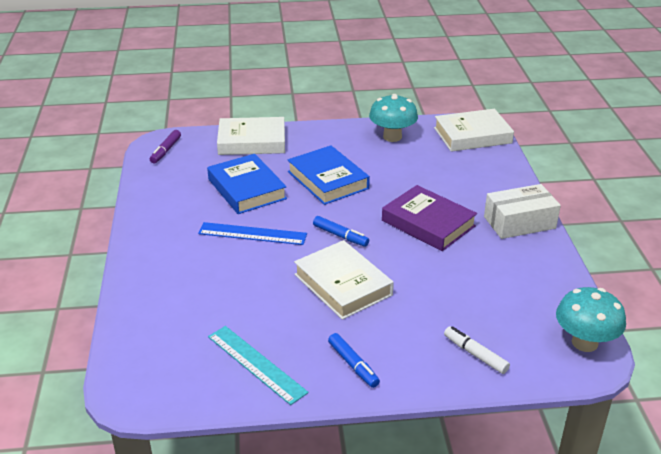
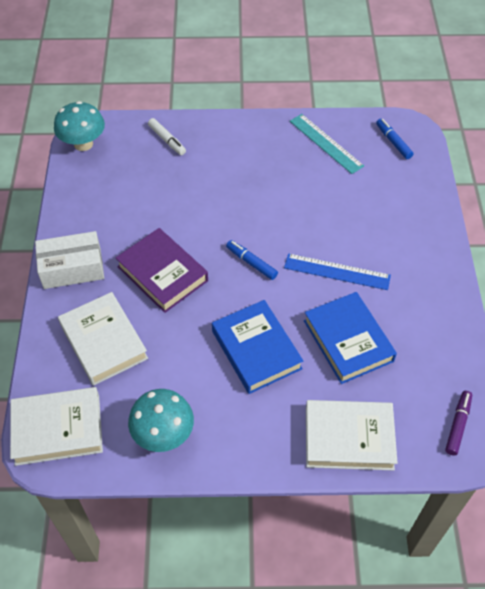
camera: 175 degrees left, 20 degrees up
(343, 284) = (255, 207): white book -> white book (103, 342)
(353, 365) = (256, 138): blue marker -> blue marker (393, 142)

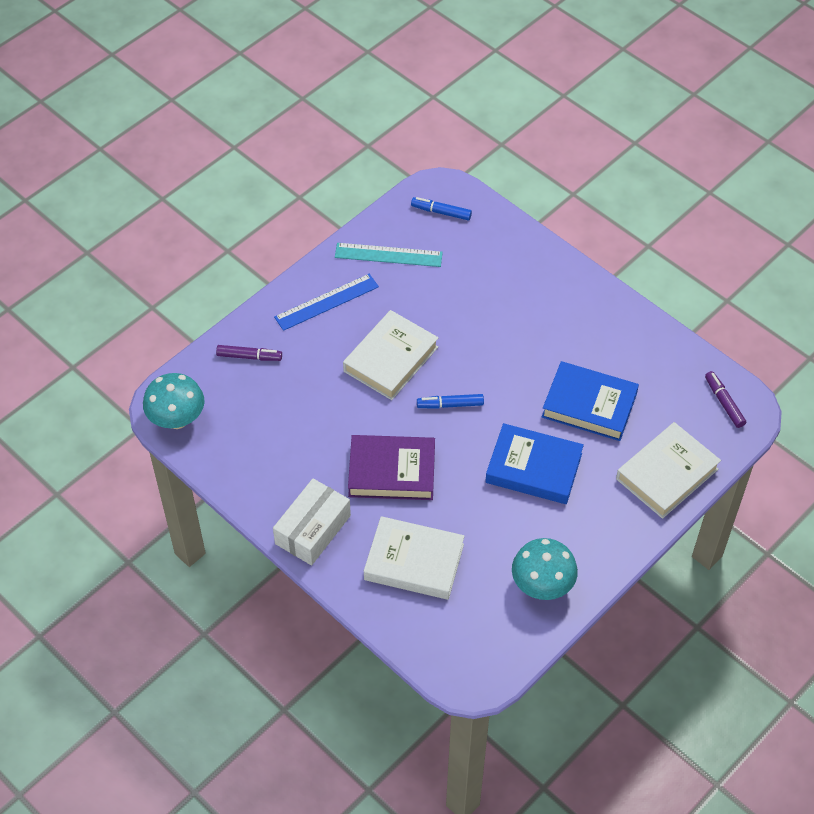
camera: 45 degrees left, 0 degrees up
(58, 429) = (462, 652): white book -> white book (390, 359)
(167, 140) = (249, 356): white marker -> purple marker
(337, 272) = (521, 358): blue ruler -> blue ruler (326, 302)

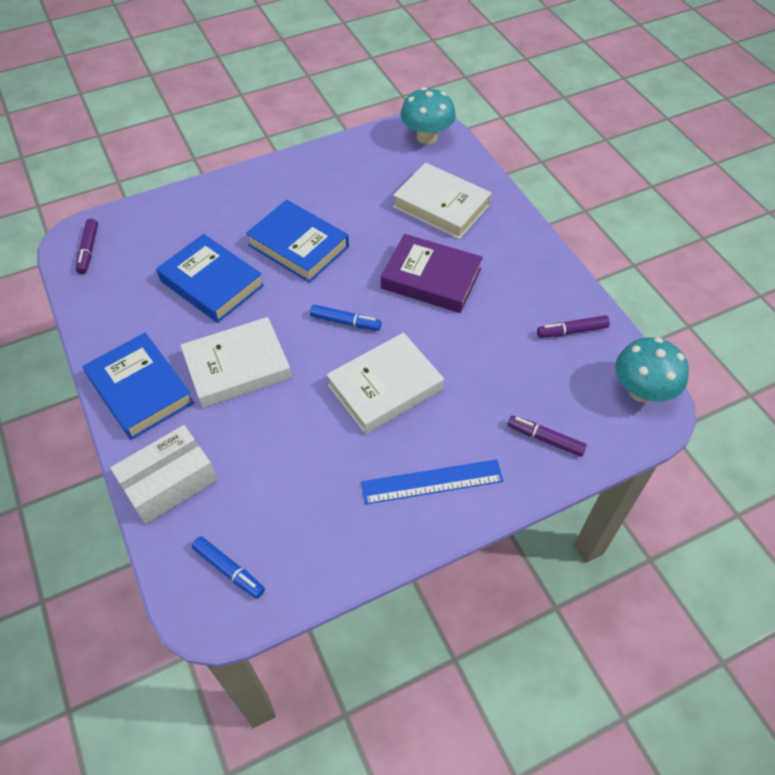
camera: 160 degrees left, 0 degrees up
(246, 457) = (572, 331): none -> purple marker
(313, 529) = (523, 252): white box -> white box (169, 482)
(388, 255) = (329, 525): turquoise ruler -> none
(542, 585) = (344, 165): turquoise mushroom -> turquoise mushroom (426, 137)
(582, 300) = (140, 390): none -> blue book
(666, 474) = (187, 210): white book -> white book (237, 367)

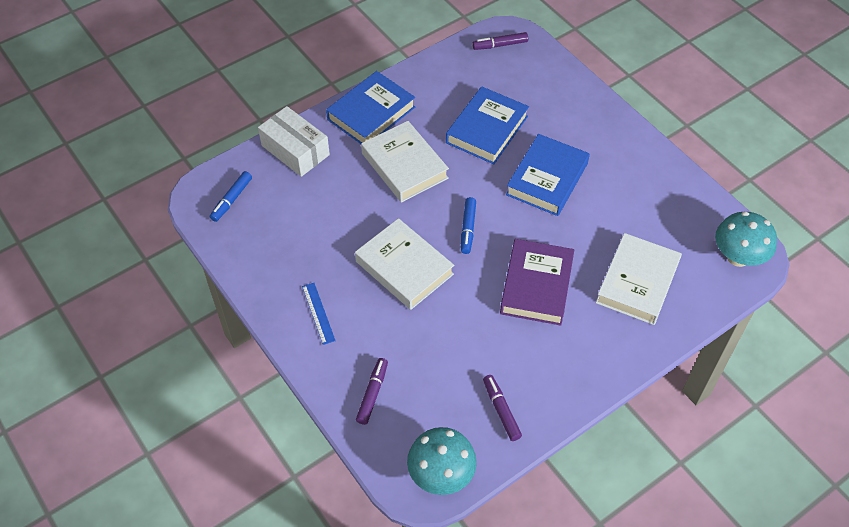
camera: 80 degrees right, 0 degrees up
(432, 481) = (318, 313): blue ruler -> blue ruler, size x0.63

